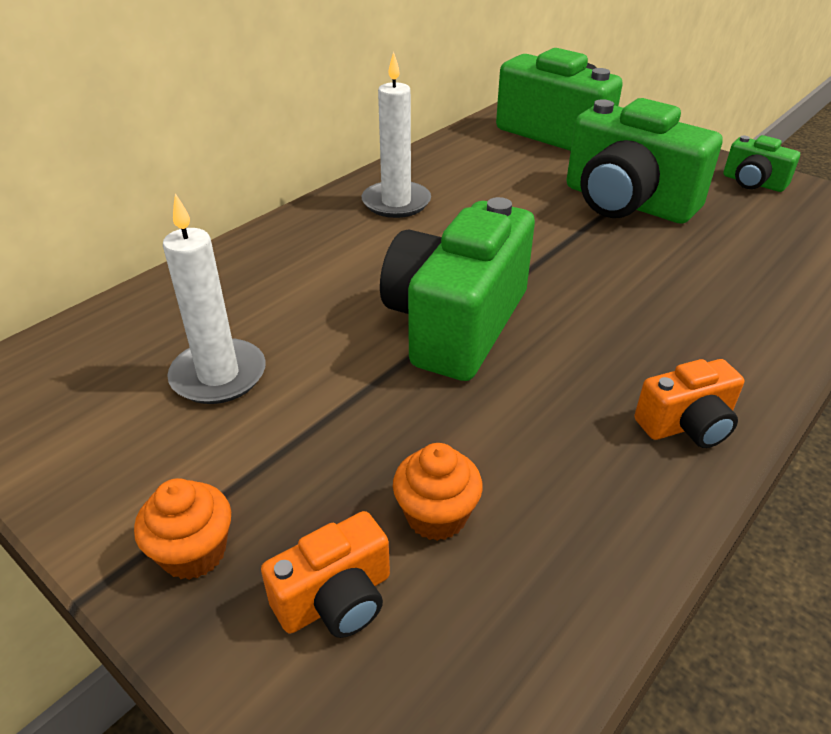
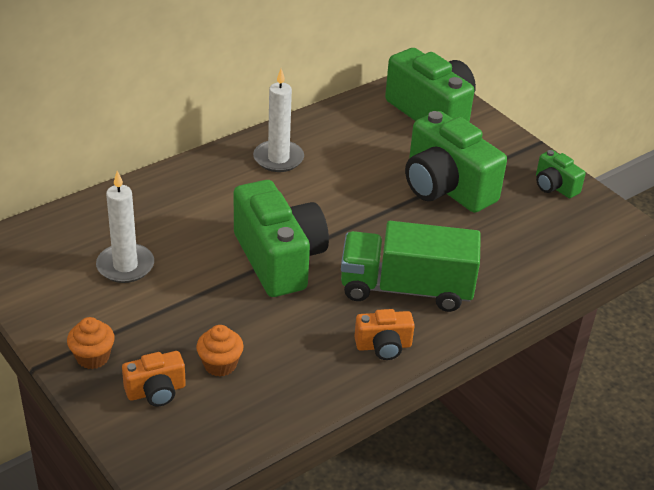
camera: 10 degrees right, 0 degrees up
(456, 324) = (279, 259): green camera -> green camera turned 120 degrees clockwise
(661, 332) = (406, 289): none -> green truck

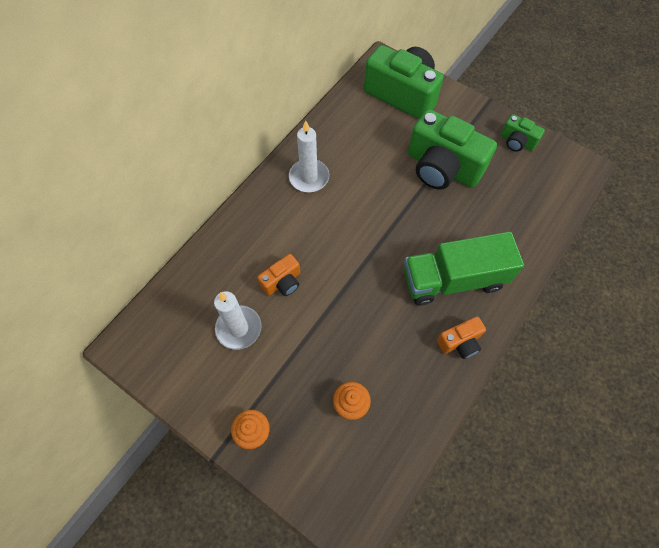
camera: 15 degrees left, 25 degrees up
(156, 391) = (314, 448): orange camera -> orange camera (282, 282)
(279, 259) = (351, 281): green camera -> none

